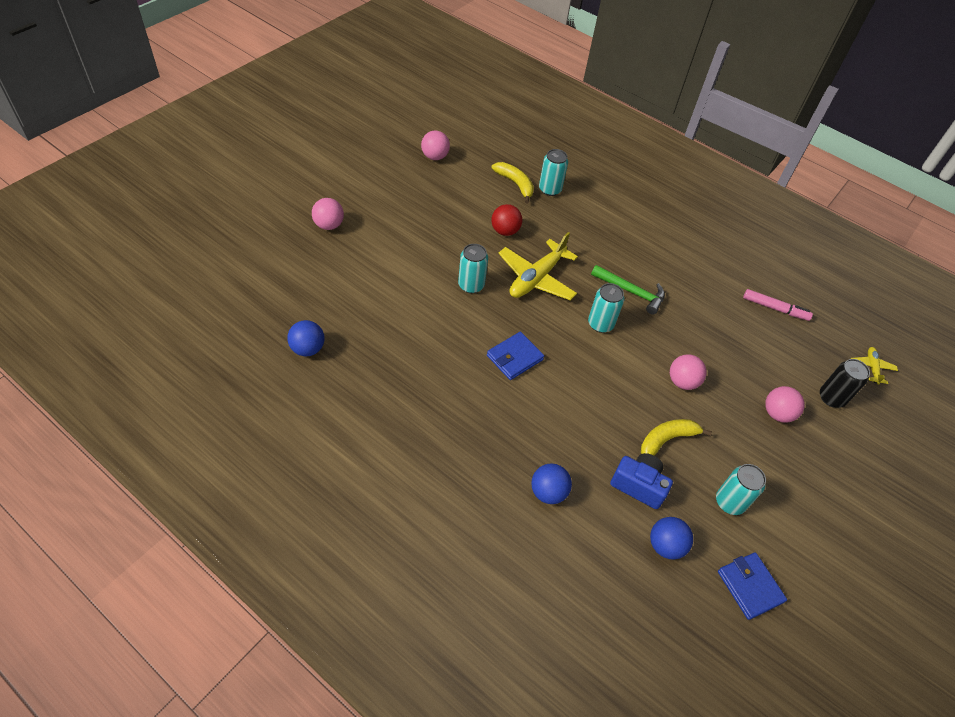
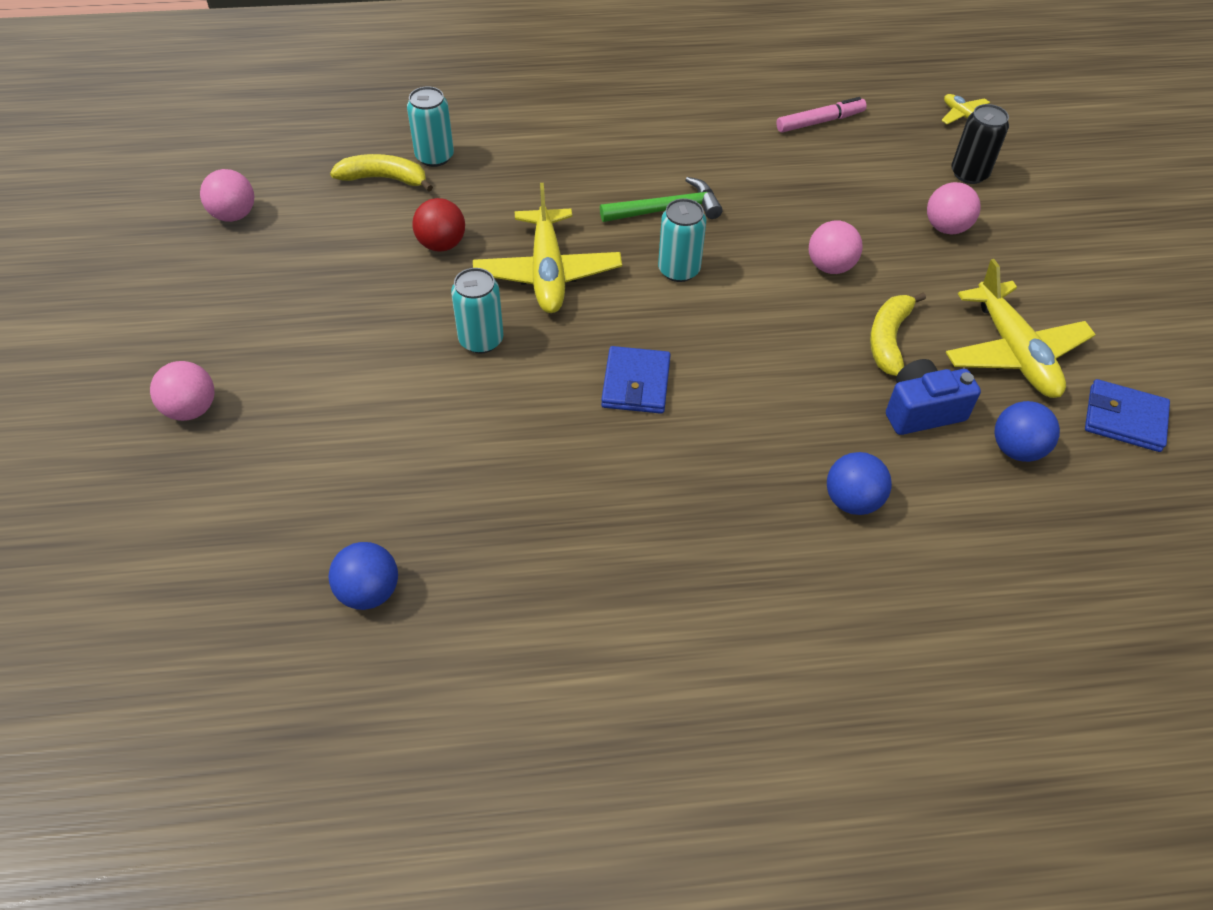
camera: 40 degrees left, 0 degrees up
(730, 502) = (1013, 352): turquoise can -> yellow plane

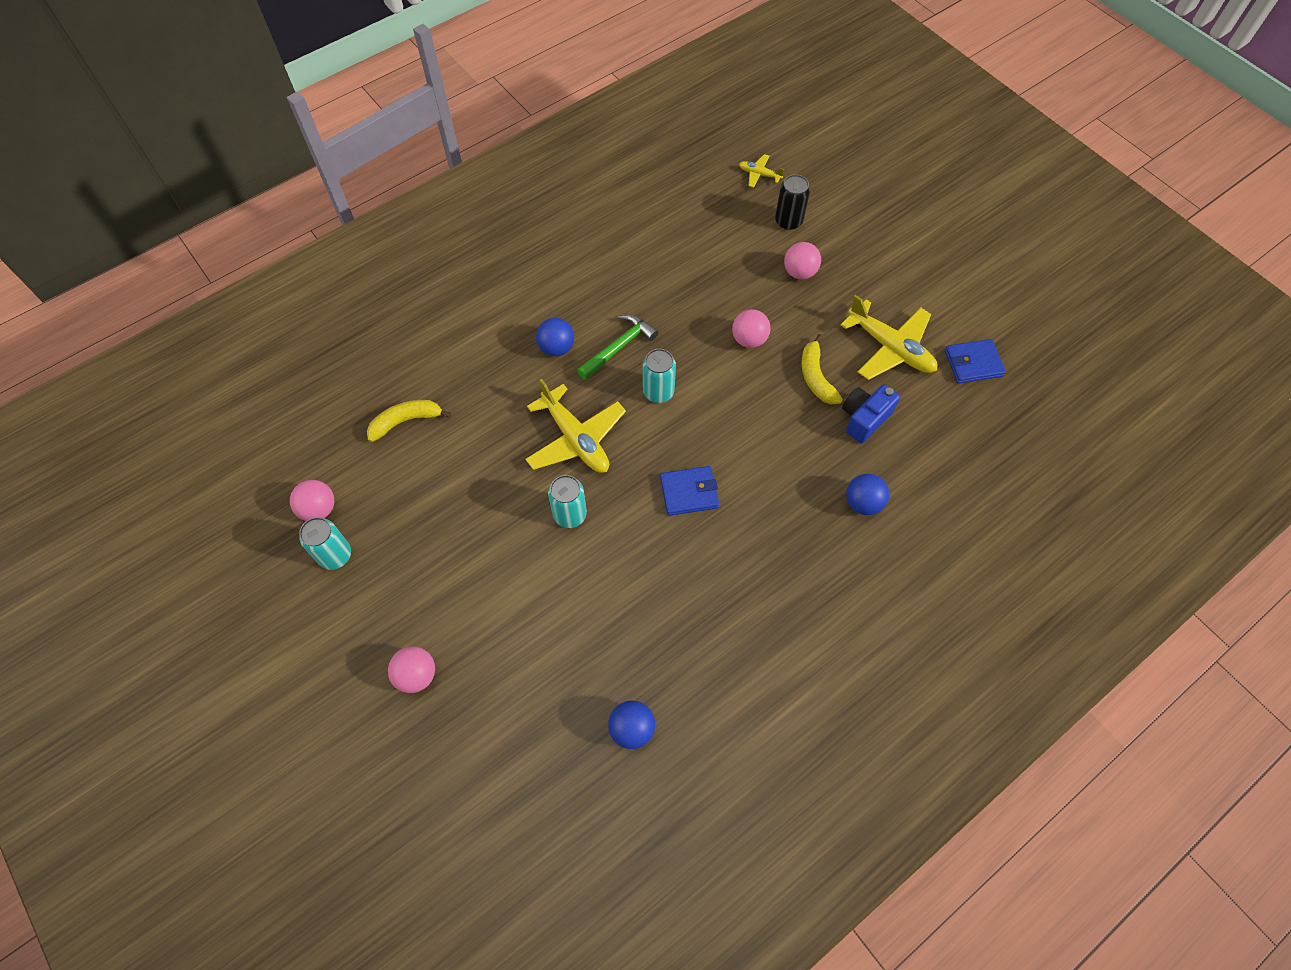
camera: 30 degrees left, 10 degrees up
(434, 157) = (428, 384): turquoise can -> turquoise can (335, 555)
(441, 244) = (488, 454): red ball -> none
(636, 383) = (689, 492): blue wallet -> blue wallet turned 75 degrees counterclockwise
(820, 122) = (671, 223): pink marker -> none
(1016, 449) = (929, 417): blue ball -> blue ball (556, 348)

